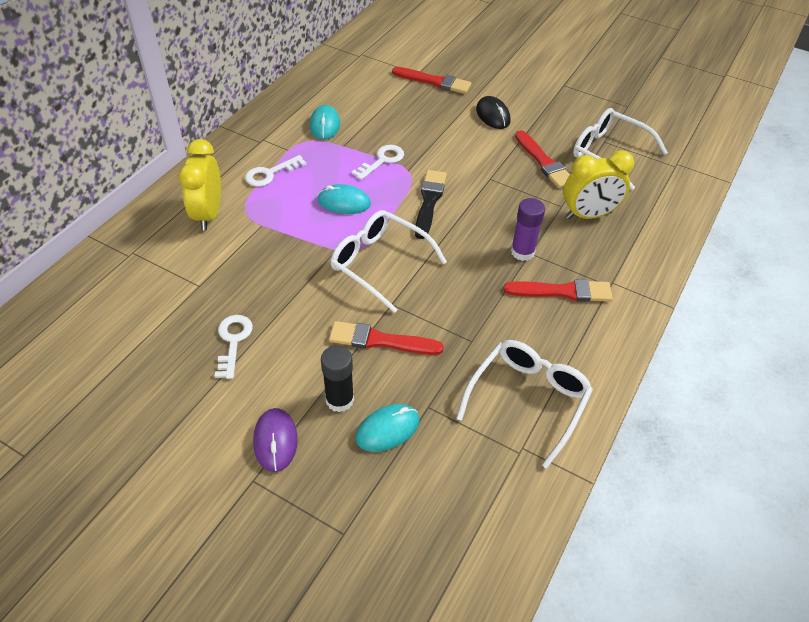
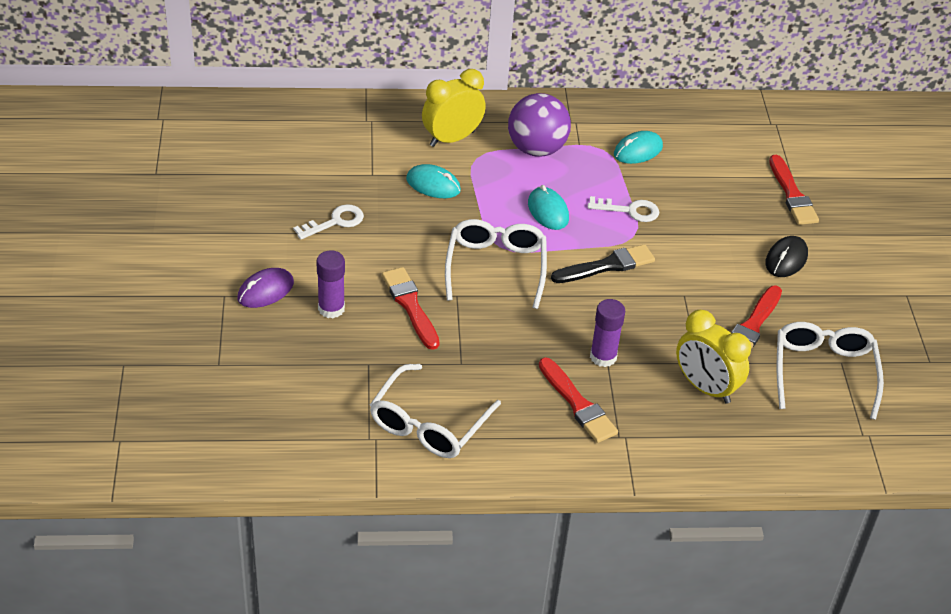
camera: 55 degrees right, 5 degrees down
(270, 174) = (536, 149): white key -> purple ball
(339, 400) = (331, 308): black glue stick -> purple glue stick
(387, 429) = (326, 349): turquoise mouse -> turquoise mouse (433, 185)
(528, 399) = (428, 424): white glasses -> white glasses turned 120 degrees clockwise

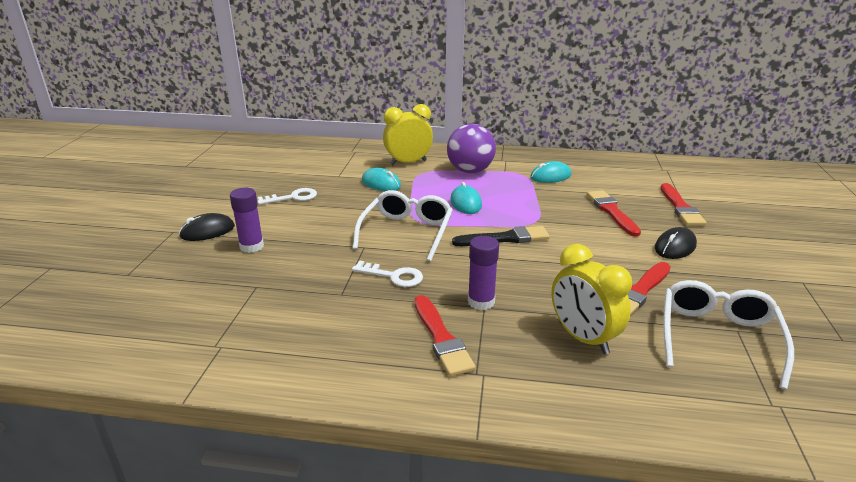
camera: 15 degrees right, 15 degrees down
(265, 291) = (207, 231): purple mouse -> black mouse
(410, 306) = (320, 250): red brush -> red brush (612, 212)
(428, 424) = (280, 340): white glasses -> none
(629, 210) = (535, 207): white key -> white key (393, 276)

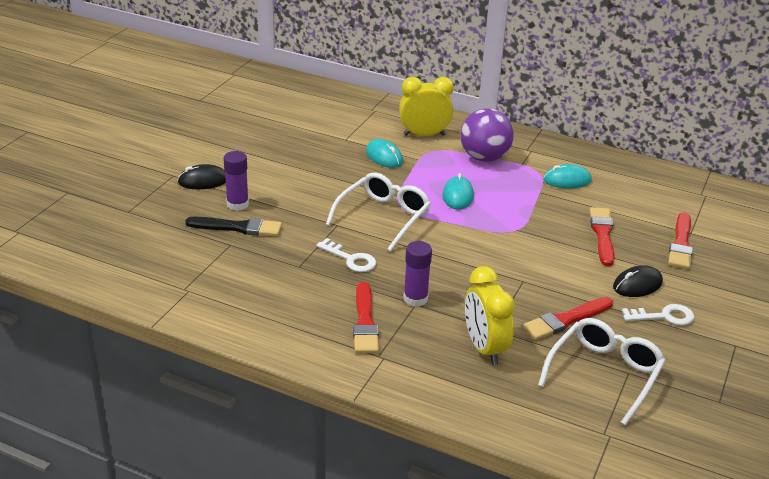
camera: 15 degrees right, 5 degrees up
(293, 197) = (291, 157): white key -> white key (664, 316)
(505, 238) = (474, 242): black brush -> black brush (238, 227)

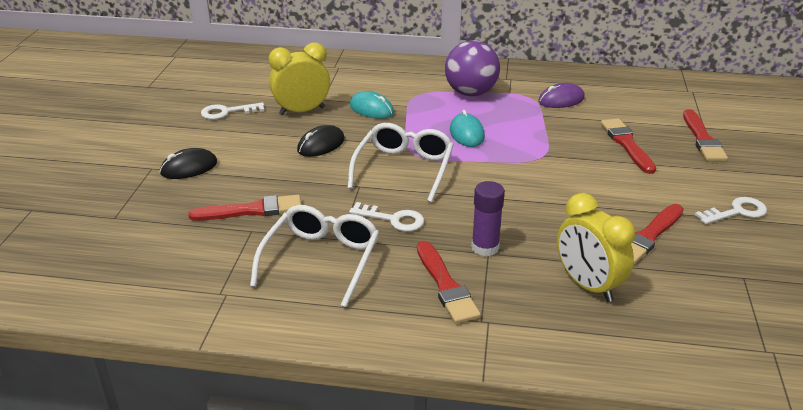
camera: 15 degrees left, 0 degrees up
(237, 204) = (239, 185): purple glue stick -> none
(238, 227) = (252, 210): black brush -> red brush
(256, 136) = (227, 112): none -> white key
(424, 135) = (400, 82): yellow clock -> yellow clock (302, 111)
(567, 180) = (561, 100): turquoise mouse -> purple mouse
(604, 374) = (722, 284): white glasses -> white glasses (321, 259)
(637, 285) = (691, 186): black mouse -> black mouse (321, 145)

